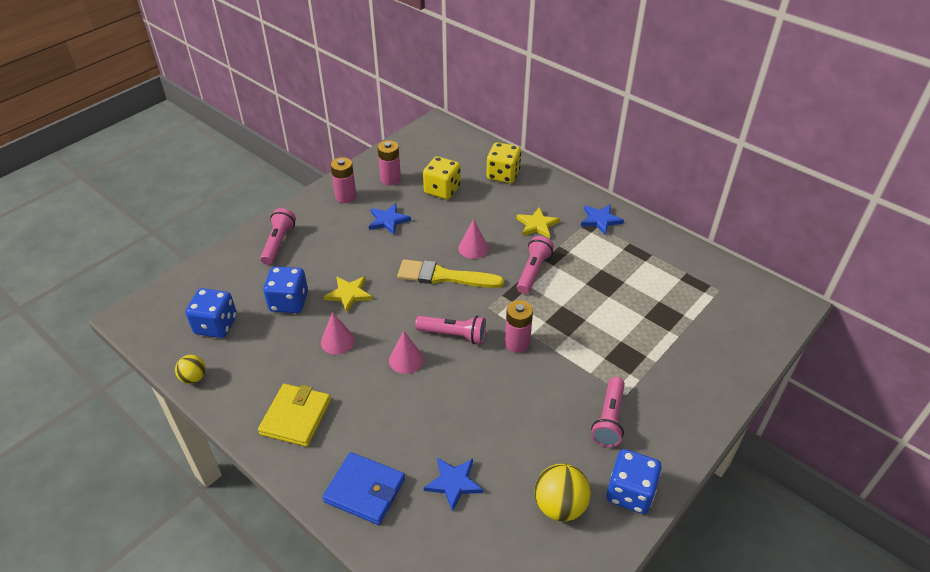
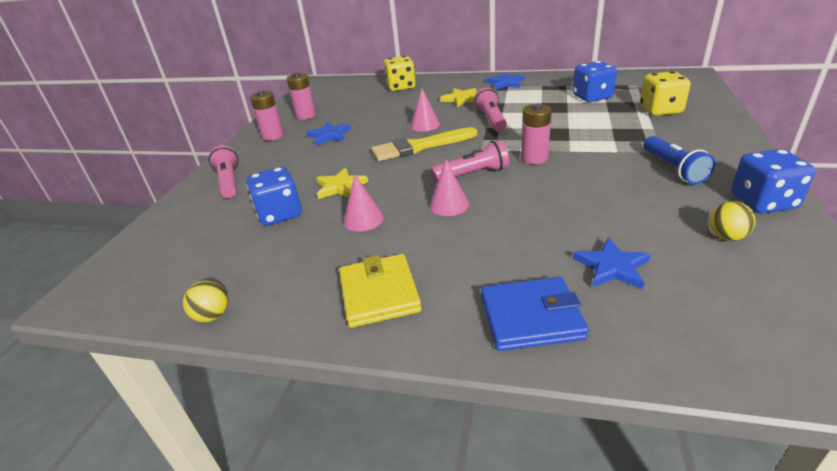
camera: 25 degrees left, 10 degrees down
(216, 325) = (205, 261): blue dice -> blue dice (592, 97)
(442, 190) = (359, 107): yellow dice -> yellow dice (660, 110)
(560, 505) = (726, 236): yellow ball -> yellow ball, size x0.60
(609, 419) = (673, 169): pink flashlight -> blue flashlight

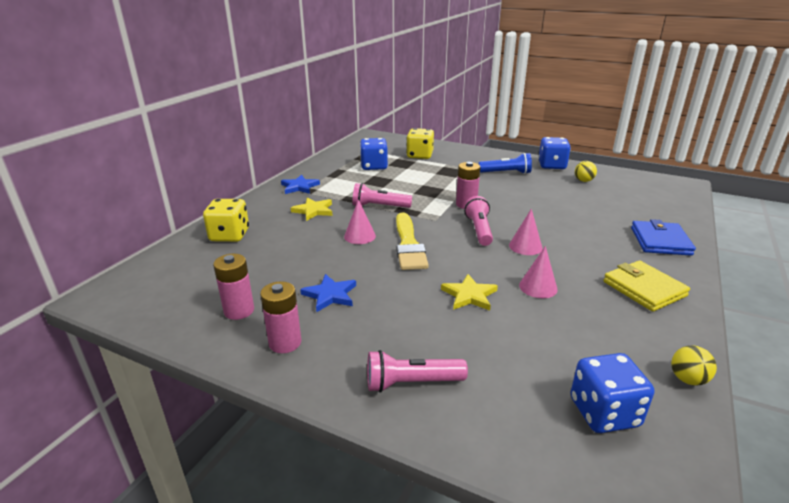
camera: 80 degrees left, 5 degrees down
(279, 214) = (513, 337): blue dice -> blue dice (604, 412)
(379, 293) = (644, 289): yellow wallet -> yellow wallet turned 60 degrees clockwise
(612, 267) = (611, 211): blue star -> none

